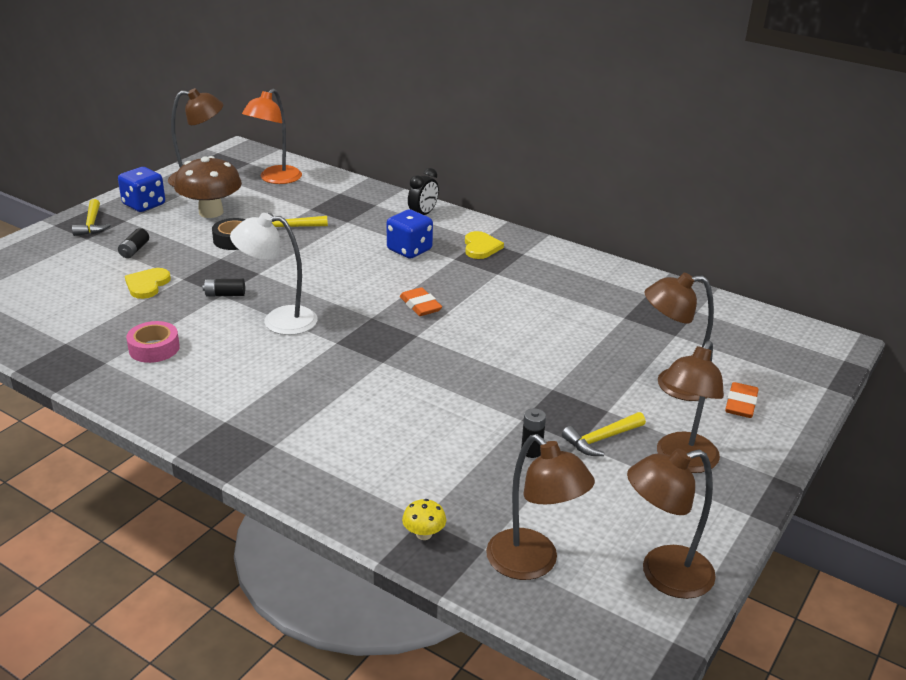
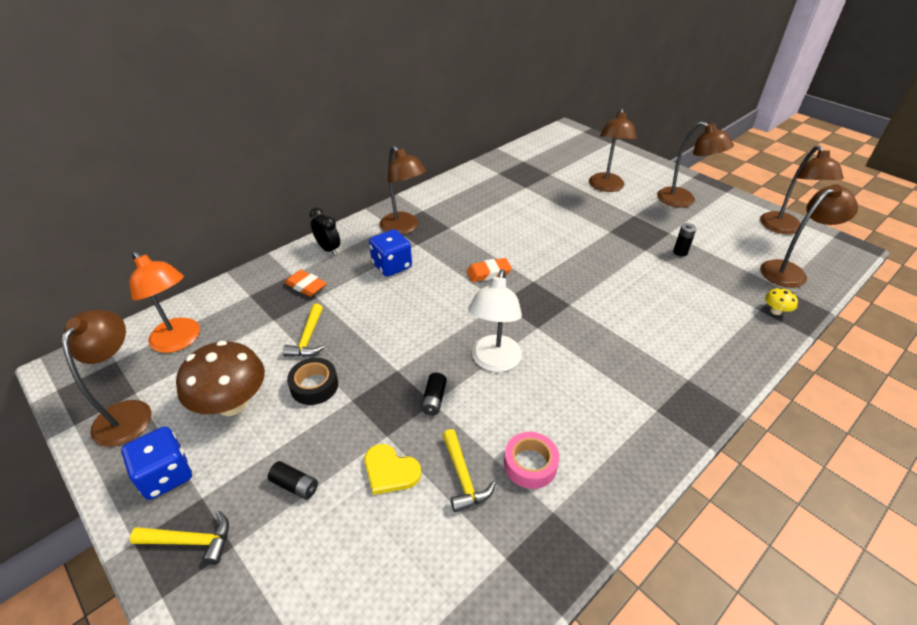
camera: 75 degrees left, 10 degrees up
(481, 247) = (404, 228): yellow heart -> brown lamp
(601, 439) = (665, 223): yellow hammer -> yellow hammer (463, 477)
(740, 404) = (626, 170): orange eraser -> orange eraser (306, 286)

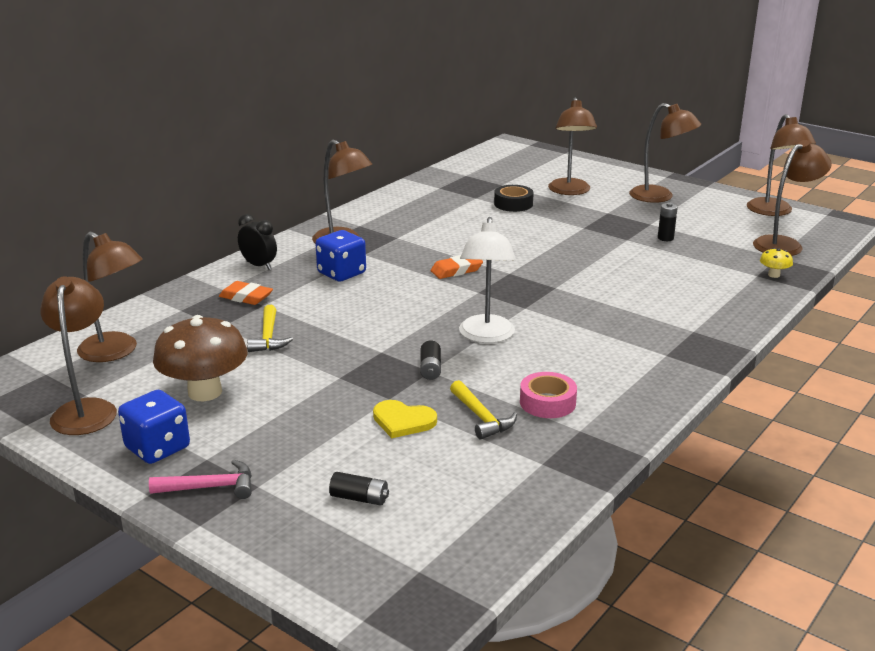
camera: 10 degrees left, 15 degrees down
(180, 341) = (116, 352): orange lamp -> brown lamp
(191, 541) = (211, 487): yellow hammer -> pink hammer
(295, 485) = (305, 440): black battery -> black battery (359, 498)
(314, 386) = (293, 371): black tape -> black tape (513, 204)

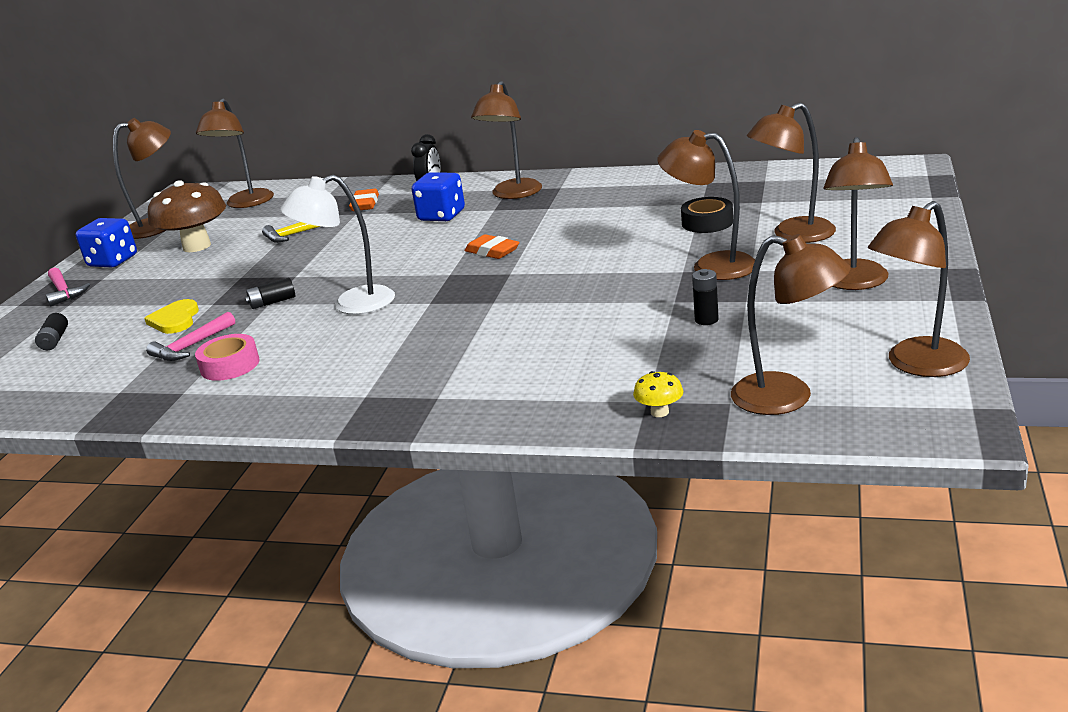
camera: 70 degrees right, 0 degrees up
(481, 418) = (191, 346): yellow hammer -> pink hammer
(587, 219) = (711, 266): none -> brown lamp

